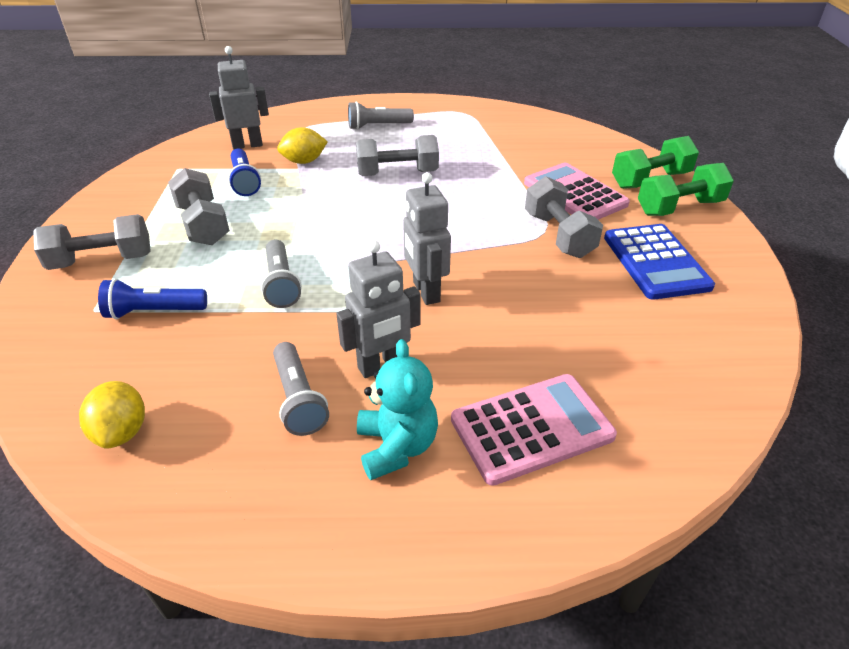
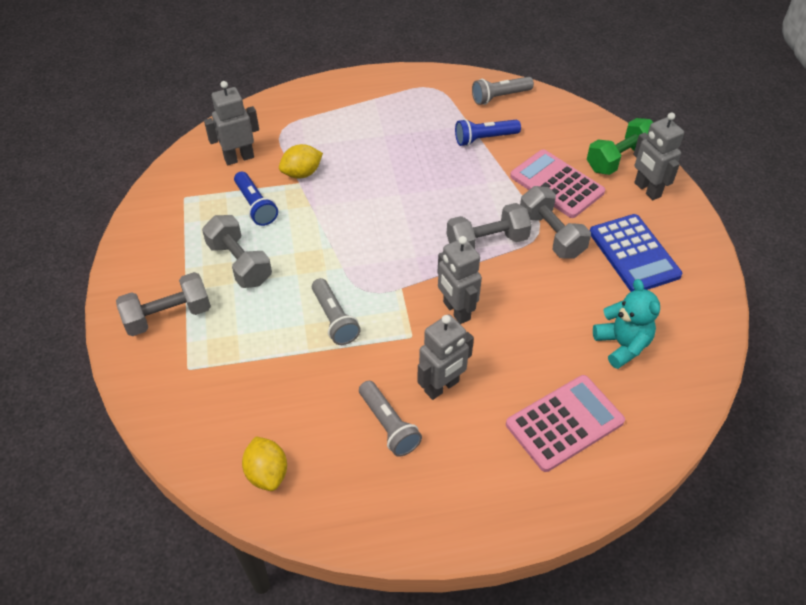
camera: 10 degrees left, 10 degrees up
(154, 312) = (240, 362): blue flashlight -> blue flashlight (484, 139)
(378, 126) = (356, 117): grey flashlight -> grey flashlight (500, 97)
(396, 447) = (473, 453): turquoise teddy bear -> turquoise teddy bear (622, 345)
(397, 173) = (394, 178): grey dumbbell -> grey dumbbell (487, 242)
(679, 208) = (647, 190): green dumbbell -> grey robot

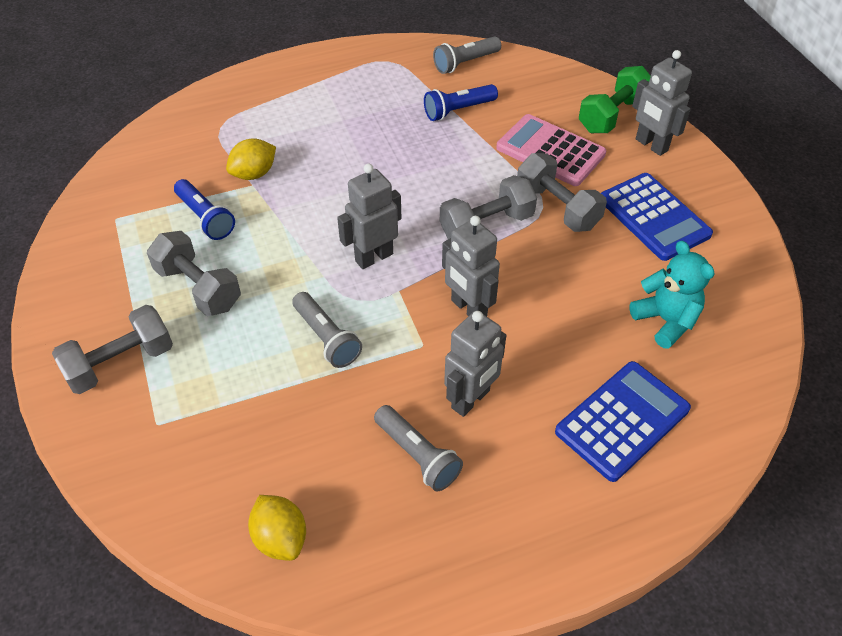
camera: 10 degrees left, 0 degrees up
(239, 158) = (175, 165): grey robot -> grey robot (374, 257)
(564, 423) = (622, 420): pink calculator -> blue calculator

